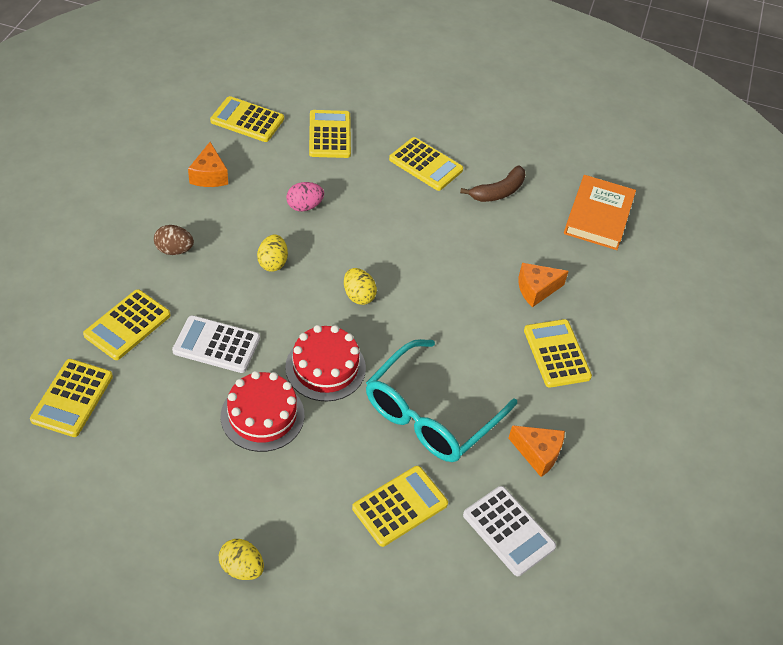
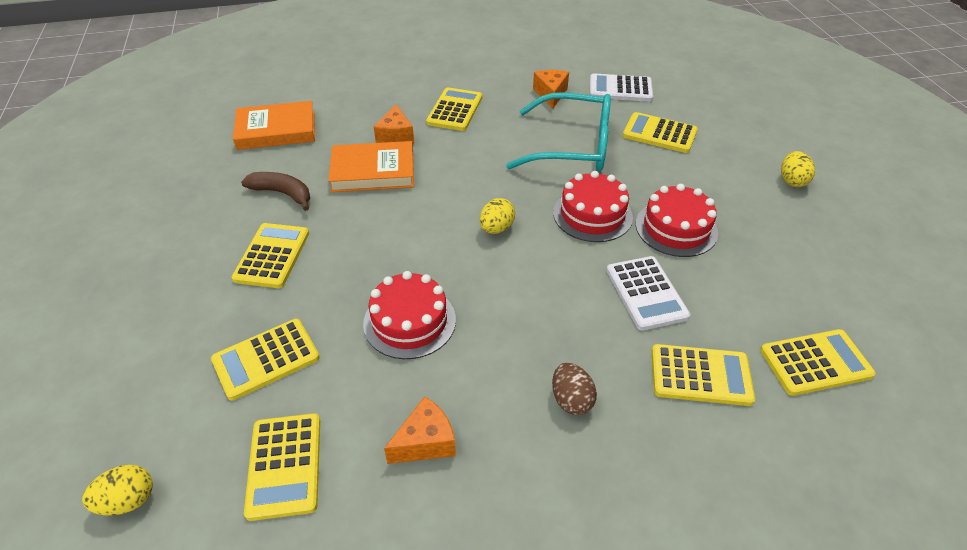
camera: 115 degrees left, 5 degrees down
(273, 263) = (512, 306): yellow egg -> yellow egg (128, 500)
(304, 206) = (409, 321): pink egg -> red cake
(491, 254) = (373, 171): none -> orange book
(508, 531) = (620, 89): white calculator -> white calculator turned 105 degrees counterclockwise
(536, 289) = (395, 137): orange cheese -> orange cheese turned 45 degrees clockwise
(556, 354) = (454, 110): yellow calculator -> yellow calculator turned 150 degrees clockwise

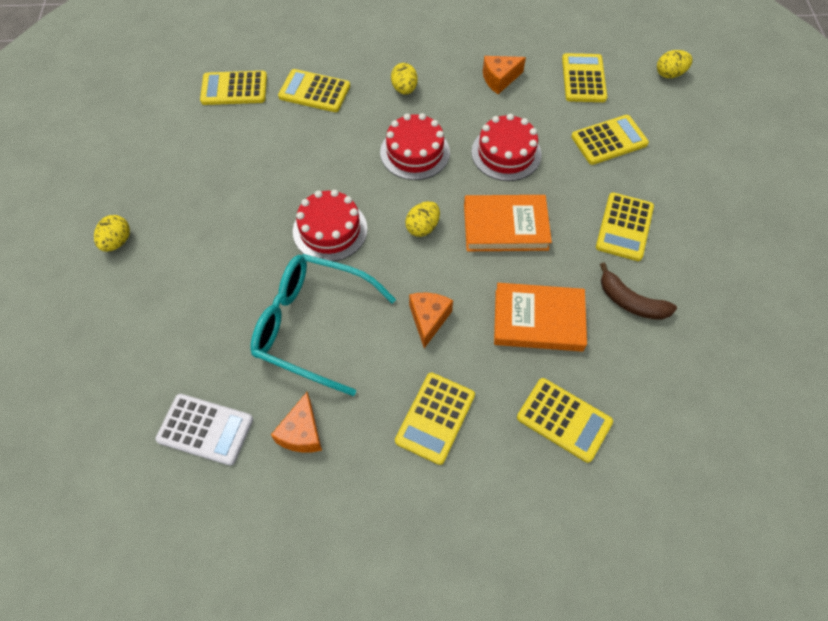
camera: 170 degrees left, 15 degrees up
(276, 130) = (661, 412): orange book -> orange book (505, 226)
(395, 137) = (513, 376): orange cheese -> orange cheese (428, 319)
(571, 400) = (404, 89): brown egg -> yellow egg
(646, 293) = (320, 150): white calculator -> none
(659, 134) = (205, 331): yellow calculator -> yellow calculator (564, 419)
(676, 228) = (262, 204): red cake -> red cake (415, 152)

